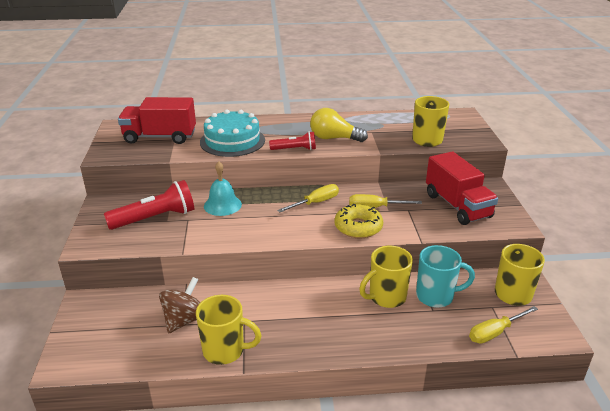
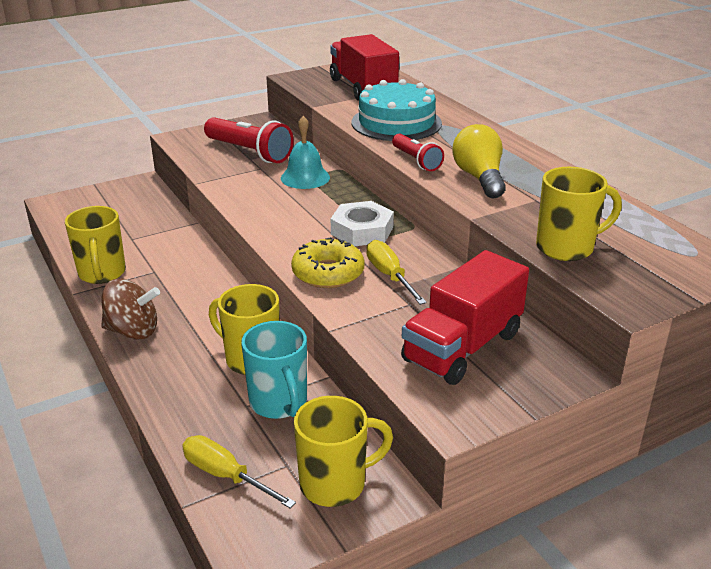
camera: 65 degrees right, 0 degrees up
(184, 320) = (139, 238): brown spinning top -> brown spinning top (133, 331)
(315, 203) = (362, 231): yellow screwdriver -> white nut

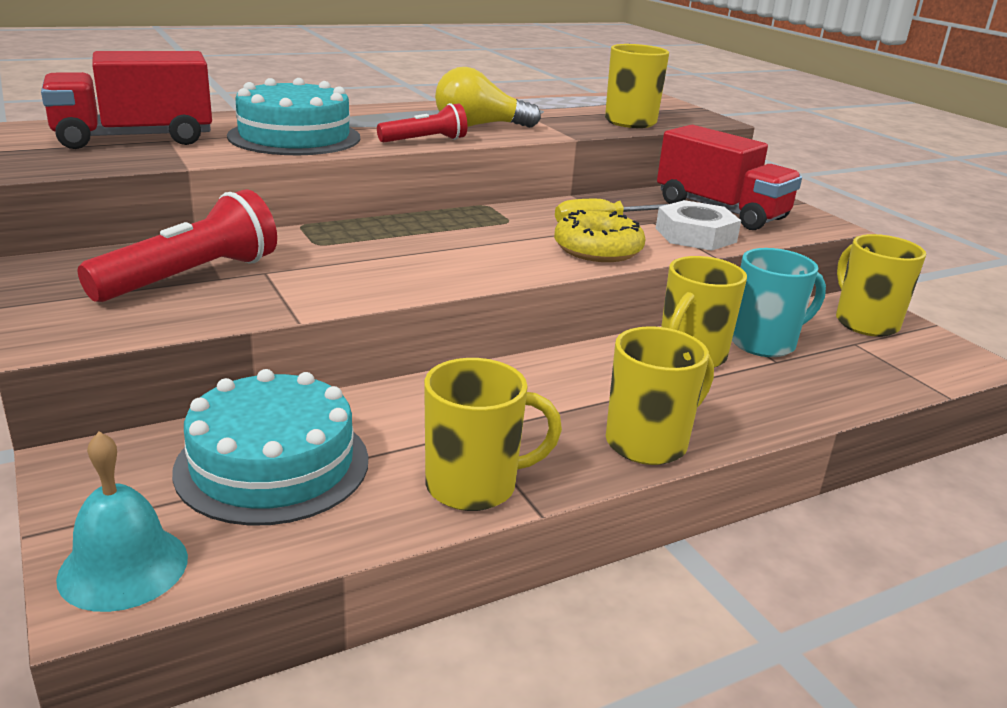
camera: 90 degrees left, 5 degrees down
(132, 222) = (272, 464): none -> turquoise cake
(133, 331) = (648, 443): brown spinning top -> yellow mug
(225, 476) = (891, 373): yellow screwdriver -> none
(305, 177) = (320, 245): turquoise bell -> turquoise bell (123, 567)
(362, 231) = (493, 227): white nut -> white nut (695, 235)

